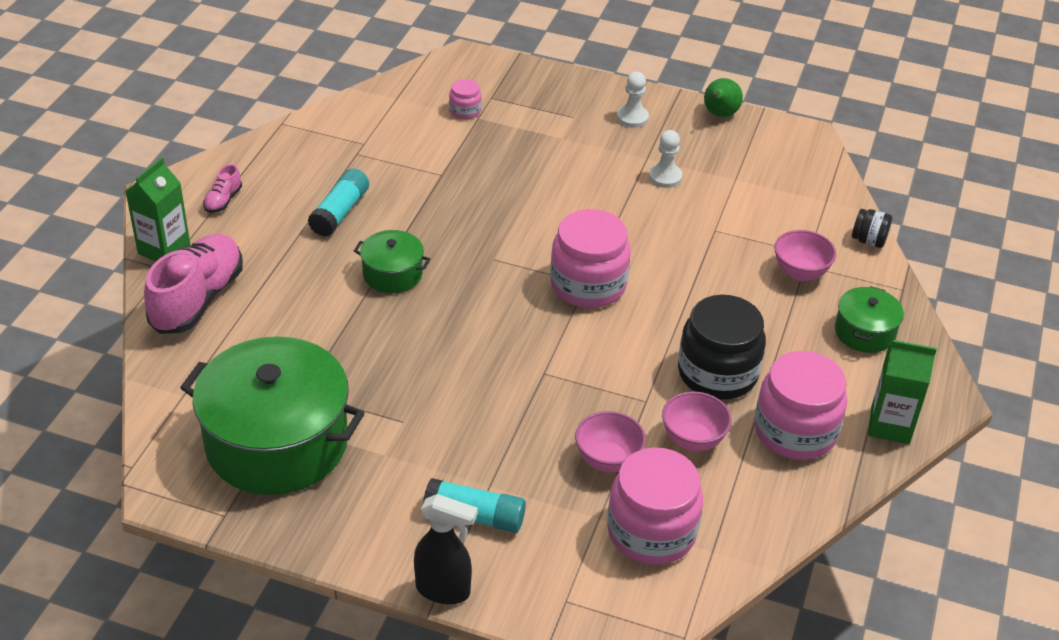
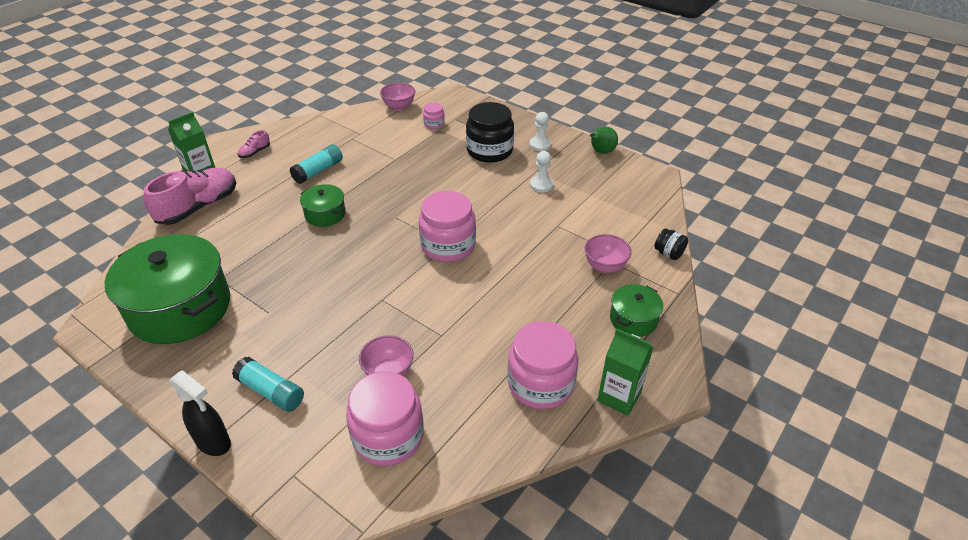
camera: 20 degrees right, 0 degrees up
(693, 440) = (459, 372): pink bowl -> pink bowl (399, 107)
(717, 373) = (505, 326): black jar -> black jar (489, 151)

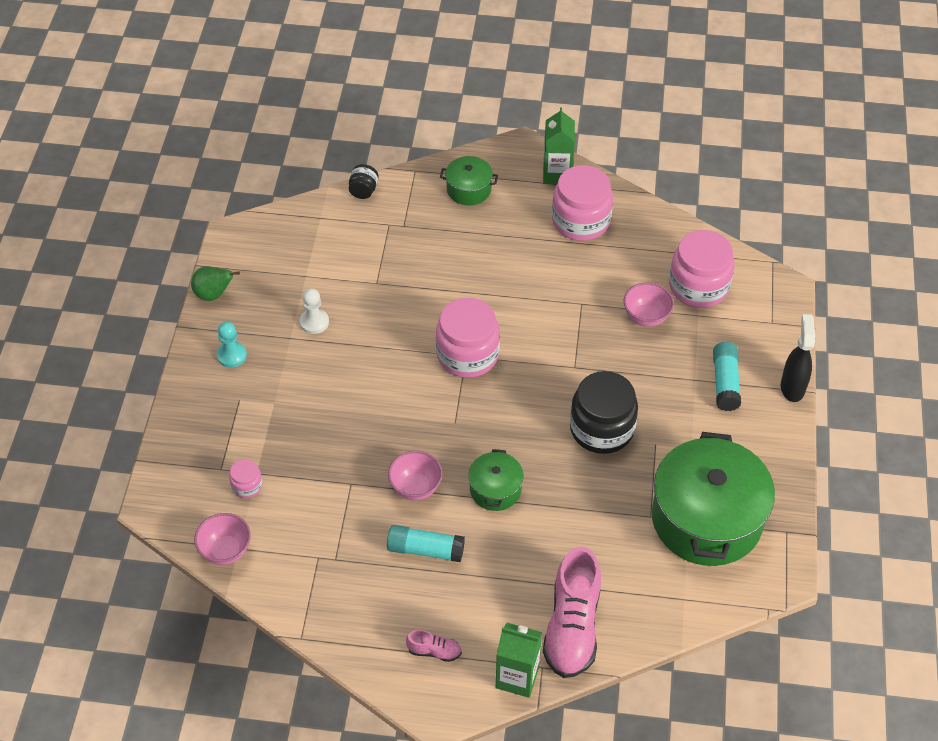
camera: 120 degrees left, 10 degrees up
(198, 207) = (572, 626): pink shoe -> pink shoe turned 90 degrees counterclockwise
(489, 151) = (274, 398): black jar -> black jar (601, 429)
(540, 145) = (232, 355): white pawn -> turquoise pawn
(605, 266) = (414, 228): pink bowl -> pink bowl (415, 488)

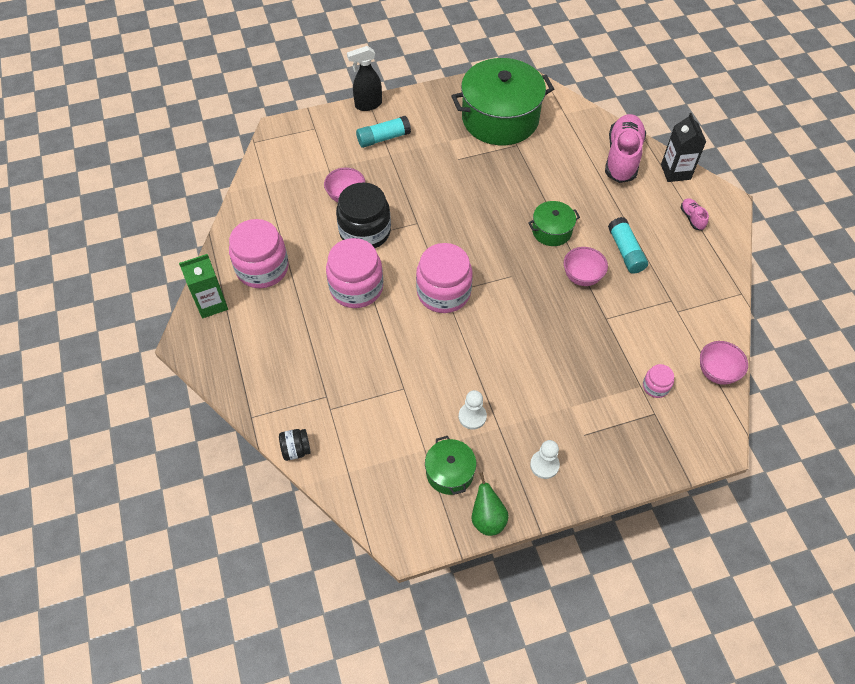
camera: 115 degrees left, 5 degrees up
(232, 355) = (544, 465): turquoise pawn -> white pawn
(469, 189) = (258, 363): green pot -> green pot (450, 472)
(517, 677) = (675, 172): green carton -> black carton
(572, 626) = (622, 157): pink shoe -> pink shoe turned 60 degrees counterclockwise
(601, 429) = (463, 190): black jar -> black jar (365, 232)
(698, 286) = (299, 176): pink jar -> pink jar (356, 287)

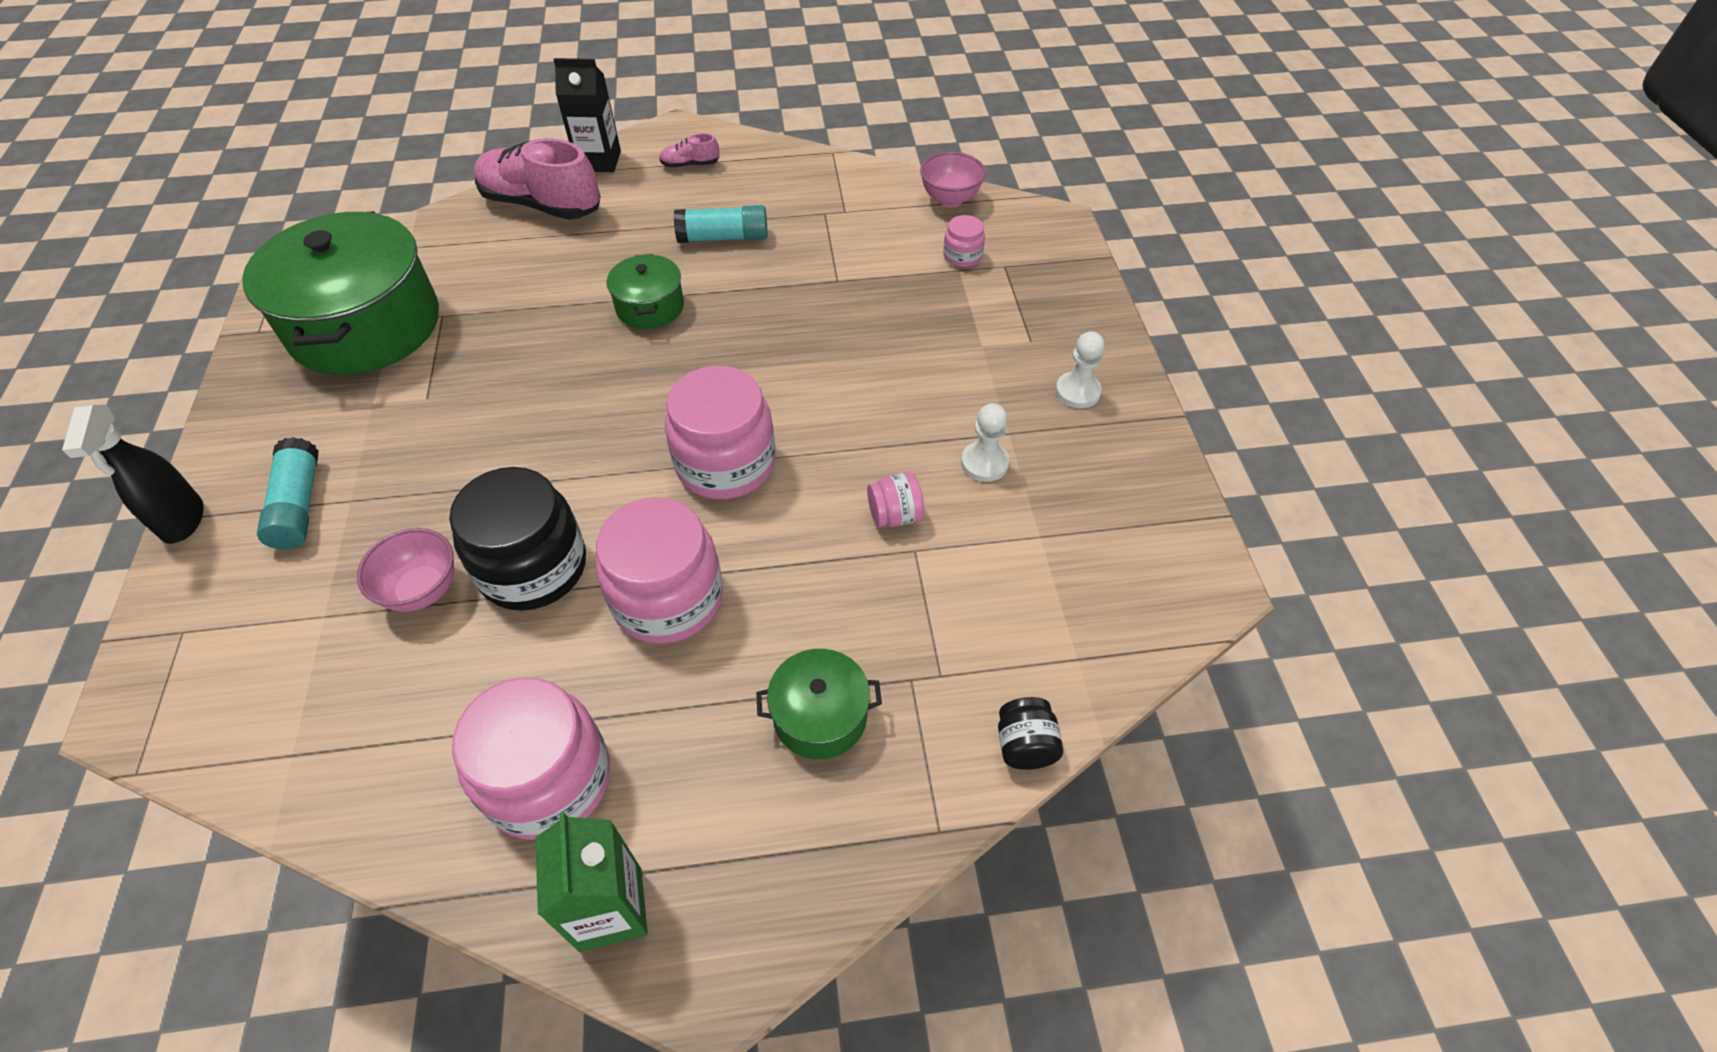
camera: 80 degrees left, 5 degrees down
(425, 376) = (895, 515): none -> pink jar
(450, 472) = (1085, 508): green pot -> green pot (820, 716)
(487, 518) = (1166, 472): green pear -> none
(582, 277) = (753, 290): pink bowl -> none

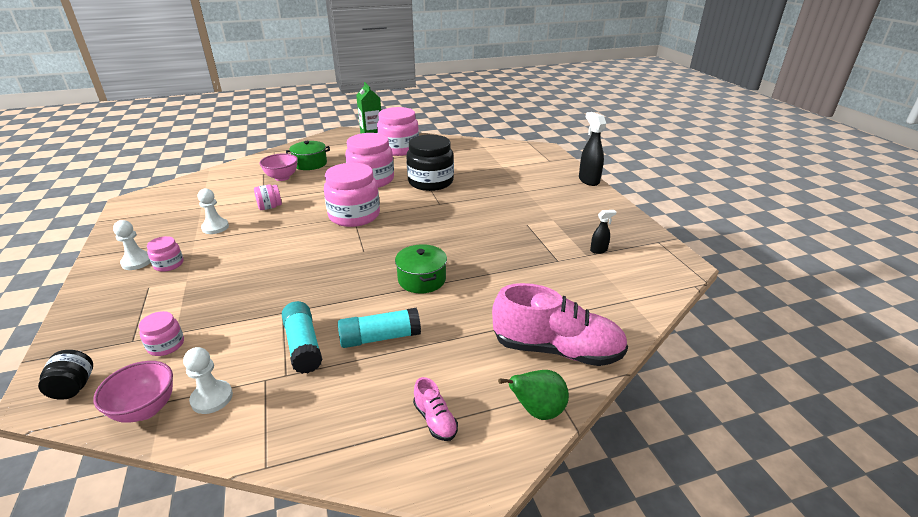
camera: 170 degrees right, 20 degrees down
(299, 505) = (546, 188): turquoise glue stick -> turquoise glue stick (303, 345)
(365, 326) = (599, 250): green pot -> black spray bottle
(422, 590) = (471, 174): pink bowl -> pink bowl (282, 178)
(599, 161) = (537, 411): black carton -> green pear
(690, 165) = (435, 420): pink shoe -> pink shoe turned 75 degrees clockwise
(892, 201) = (212, 398): none -> white pawn
(1024, 380) = (169, 264): none -> pink jar
(1025, 746) = (238, 164): black jar -> black jar (74, 387)

